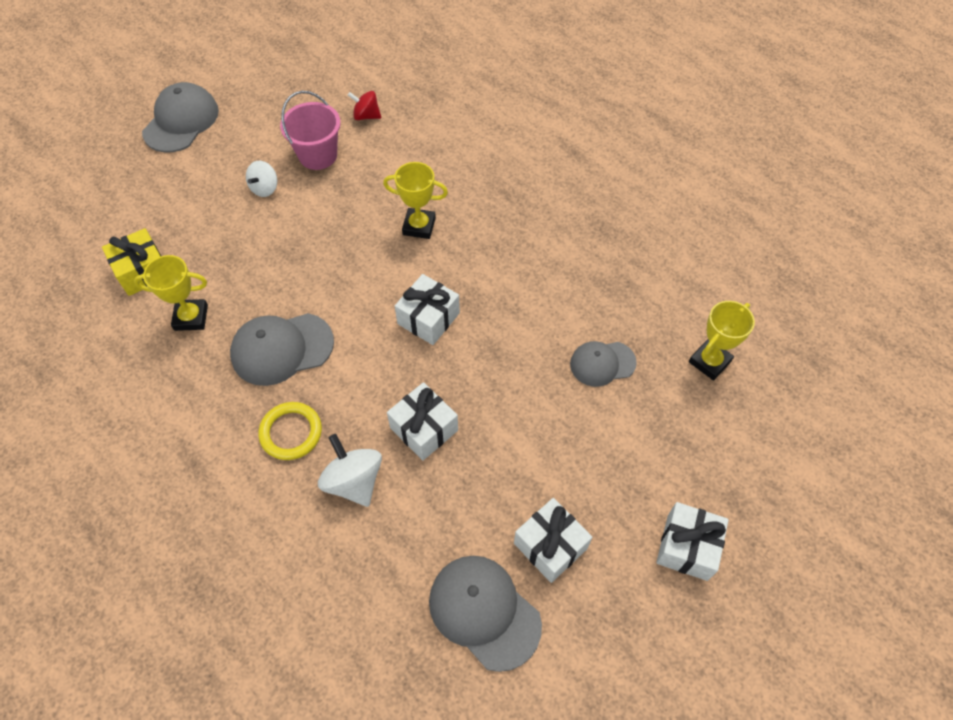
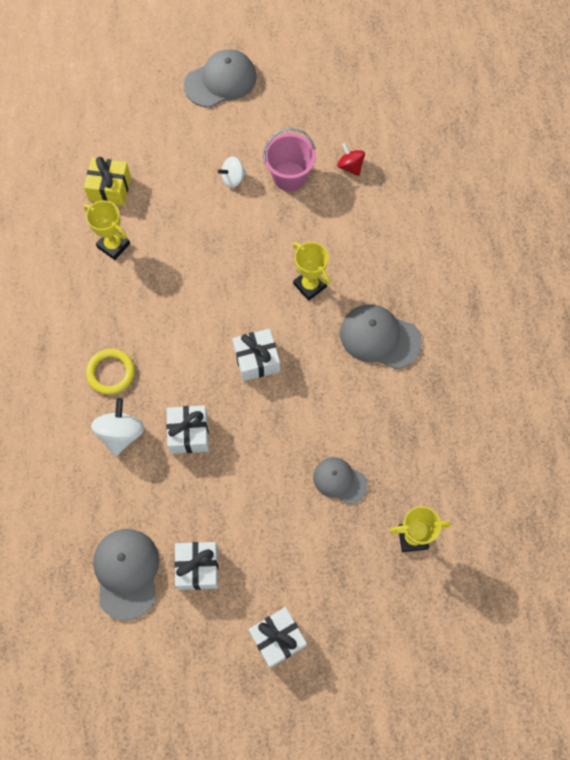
camera: 40 degrees right, 10 degrees up
(282, 349) = (149, 310): grey cap -> grey cap (379, 337)

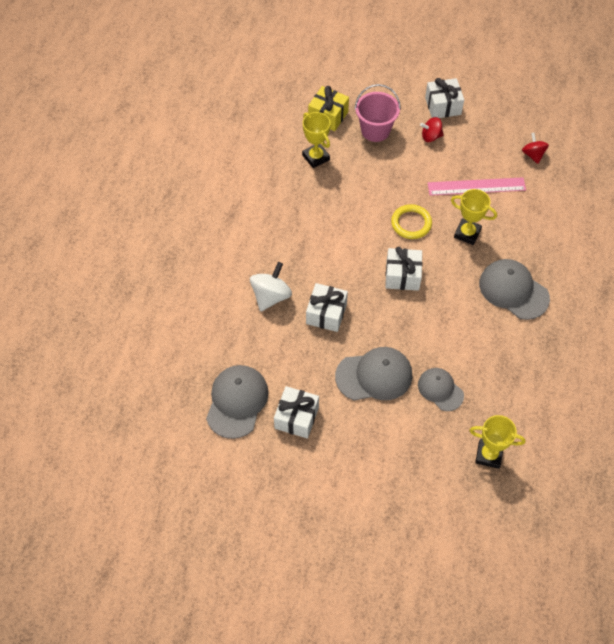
camera: 20 degrees right, 10 degrees down
(110, 372) = (279, 249): yellow ring -> yellow ring (411, 223)
(221, 81) = (446, 63): grey cap -> grey cap (374, 376)
(233, 178) = (431, 136): white spinning top -> red spinning top
(277, 638) = (343, 495): white gift -> white gift (443, 106)
(289, 176) = (478, 148): pink bucket -> pink bucket (375, 130)
(302, 225) = (476, 187): none -> pink ruler
(310, 285) = (467, 233): yellow trophy -> yellow trophy turned 45 degrees counterclockwise

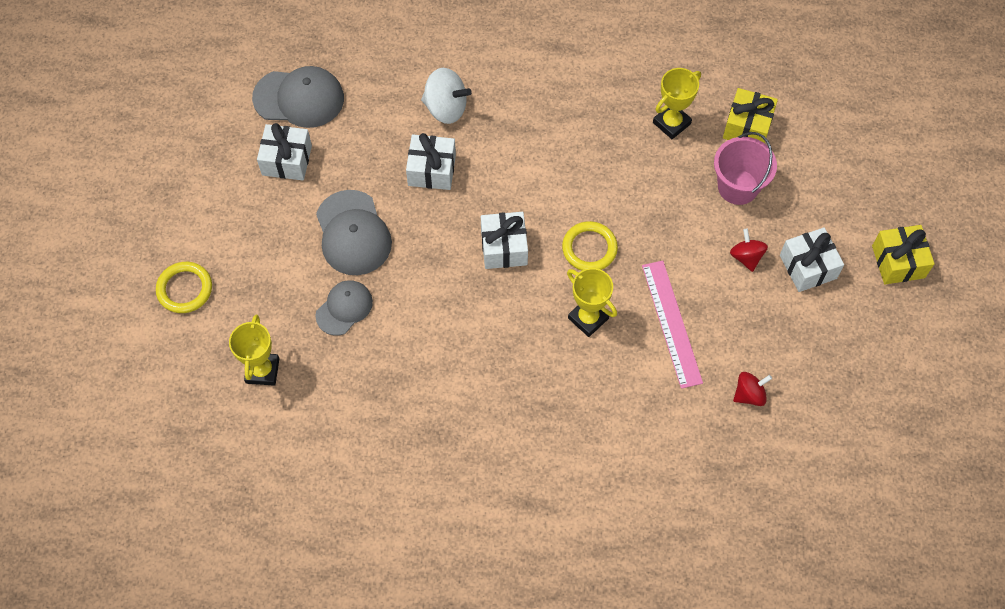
camera: 80 degrees right, 5 degrees up
(408, 509) = (185, 289): none -> yellow ring
(445, 61) = (898, 262): none -> yellow gift
(467, 233) = (588, 318): yellow trophy -> yellow trophy turned 60 degrees counterclockwise
(513, 290) = (506, 383): grey cap -> none

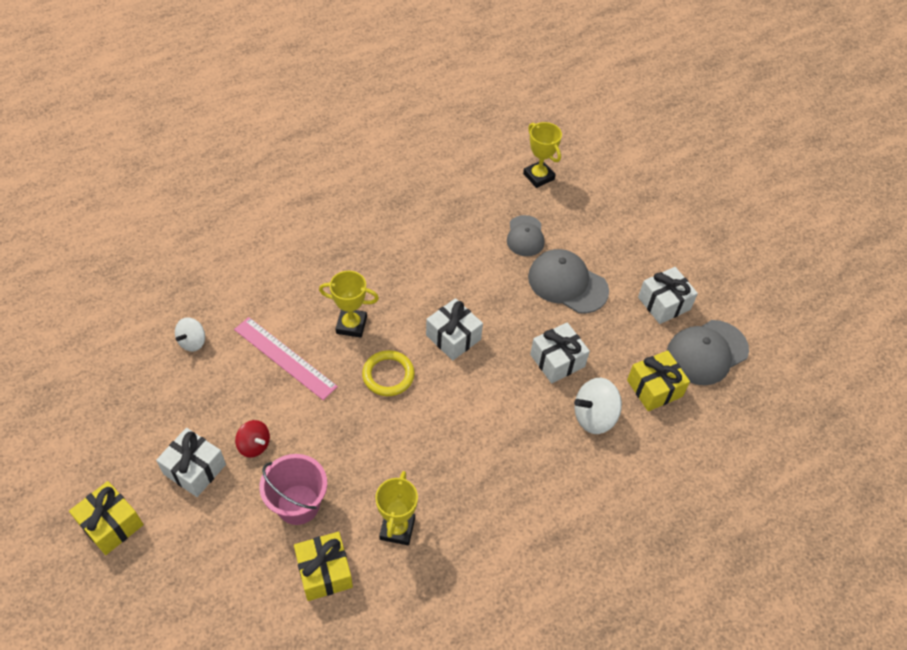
camera: 140 degrees right, 10 degrees down
(185, 289) = (634, 191): yellow ring -> none
(374, 98) = (654, 388): none -> yellow gift
(749, 394) = (193, 342): red spinning top -> white spinning top

